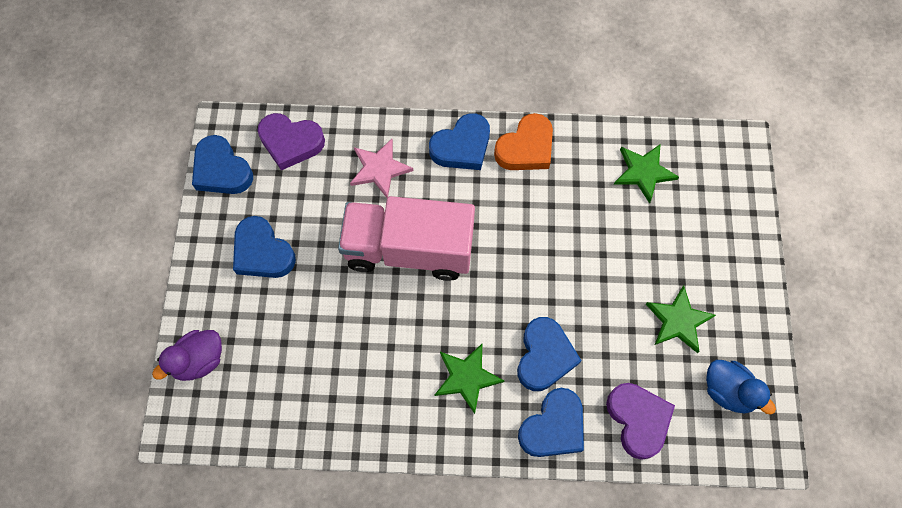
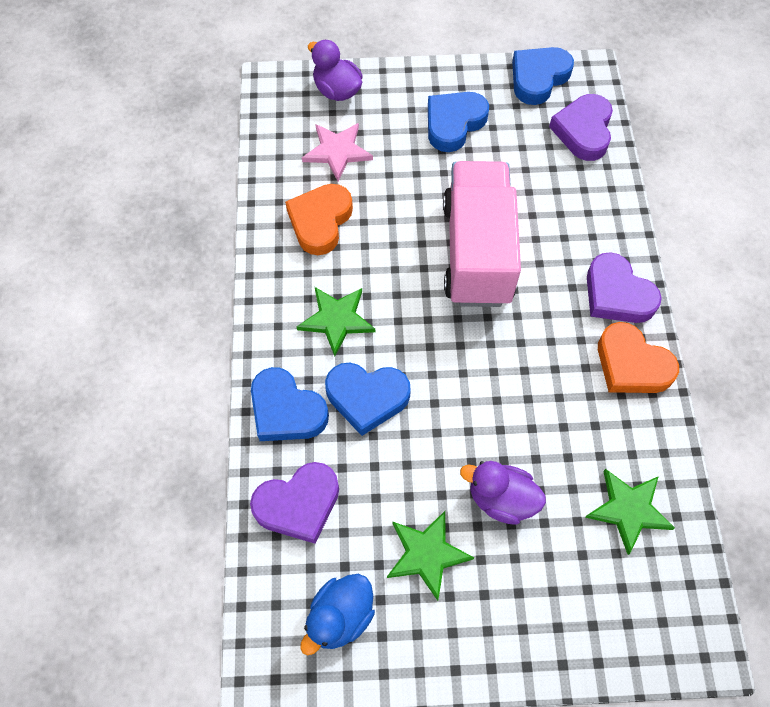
camera: 85 degrees right, 5 degrees down
(359, 386) = (320, 221): none -> orange heart
(379, 169) = (569, 215): pink star -> pink star (337, 152)
(462, 146) = (617, 294): blue heart -> purple heart
(635, 260) = (501, 499): none -> purple duck

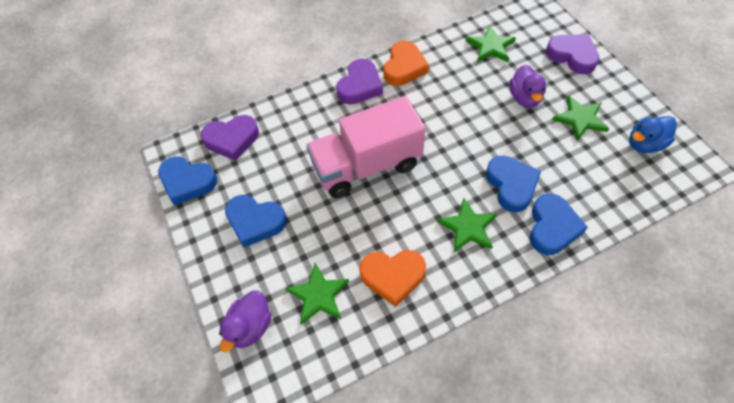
camera: 110 degrees left, 5 degrees down
(298, 504) = (604, 192): purple heart -> purple heart (572, 56)
(337, 152) = (318, 295): pink star -> green star
(340, 617) = (644, 144): blue duck -> blue duck turned 135 degrees clockwise

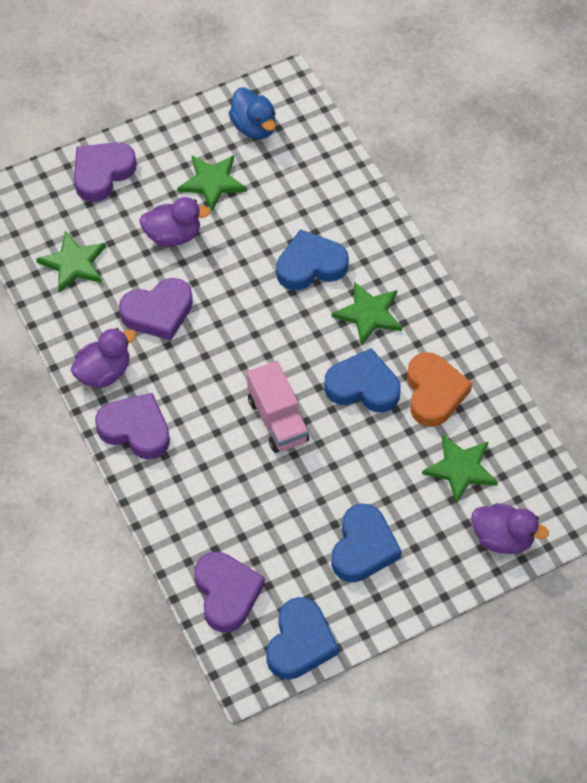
camera: 95 degrees left, 0 degrees up
(367, 166) = (277, 420): pink truck -> pink truck, size x0.58
(404, 67) = (104, 372): orange heart -> purple duck
(455, 93) = (158, 312): none -> purple heart
(552, 227) = (368, 233): blue heart -> blue heart (363, 386)

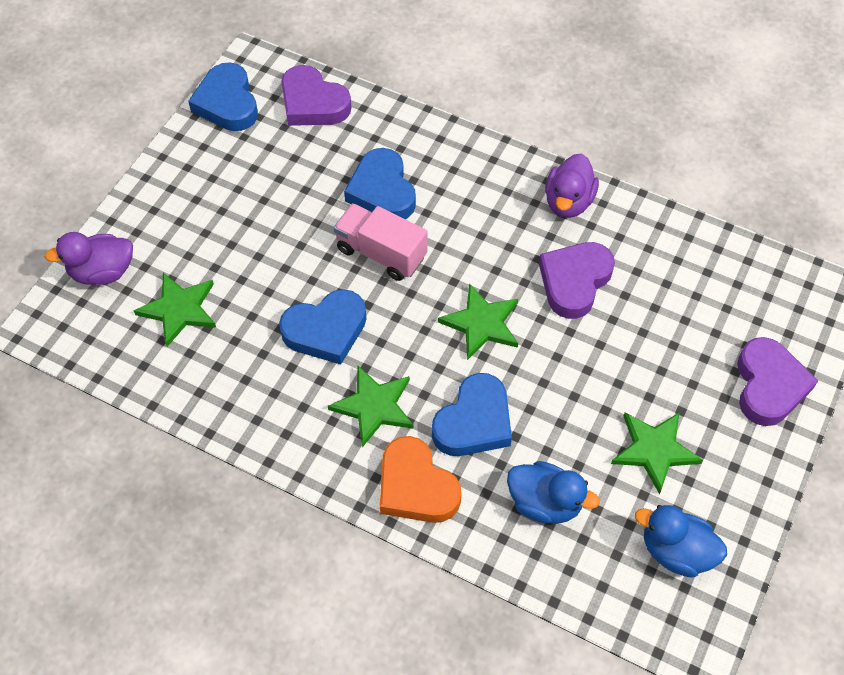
camera: 145 degrees right, 0 degrees up
(74, 264) = (695, 278): green star -> green star (481, 323)
(135, 429) = (496, 174): purple heart -> none
(173, 235) = (635, 365): purple duck -> none
(307, 195) = (545, 503): none -> blue duck
(363, 547) = (225, 195): blue heart -> blue heart (382, 191)
(434, 393) = (252, 366): orange heart -> orange heart (416, 486)

